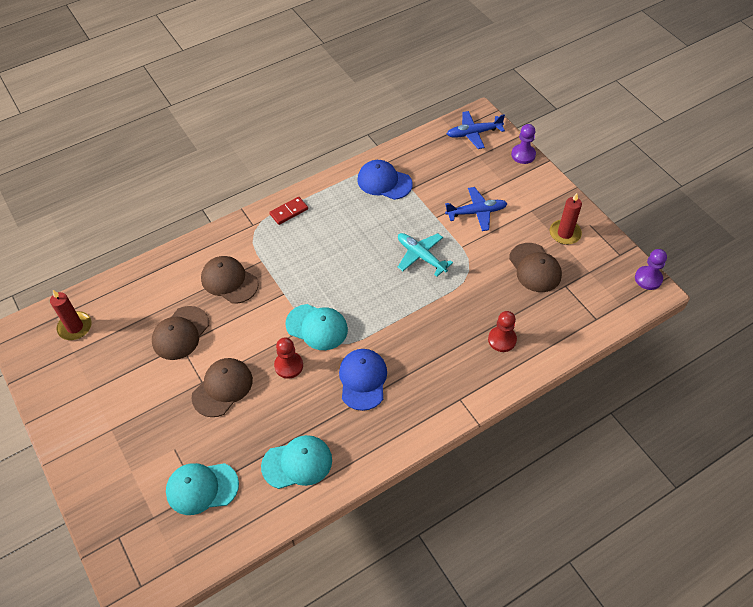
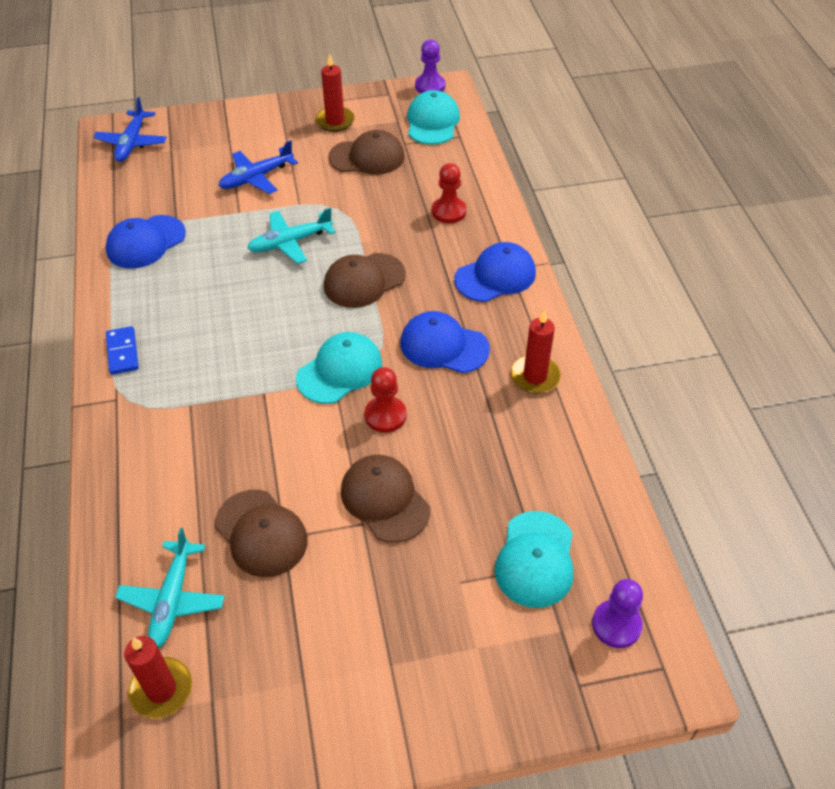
camera: 70 degrees left, 5 degrees down
(128, 309) = (172, 599): none -> turquoise plane
(229, 281) = (202, 451): brown cap -> brown cap (364, 280)
(289, 212) = (123, 352): red domino -> blue domino
(297, 463) = (536, 442): turquoise cap -> turquoise cap (432, 122)
(356, 446) = (535, 376): none -> red candle
(446, 392) = (495, 276): none -> blue cap
(476, 212) = (257, 177): blue plane -> blue plane turned 135 degrees counterclockwise
(523, 155) = (199, 115): purple pawn -> purple pawn (616, 625)

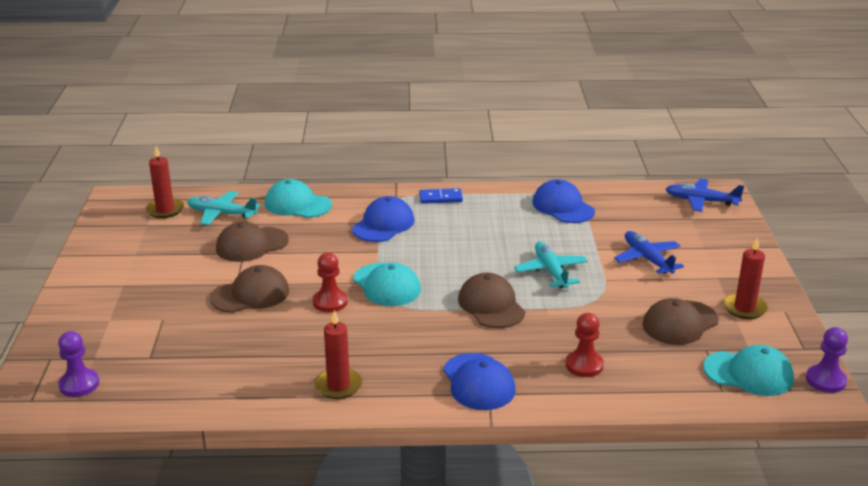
camera: 100 degrees right, 20 degrees down
(367, 157) = (680, 323): brown cap -> brown cap turned 45 degrees clockwise
(444, 346) = (395, 339): blue cap -> blue cap (383, 224)
(535, 559) = (157, 355): turquoise cap -> turquoise cap (297, 204)

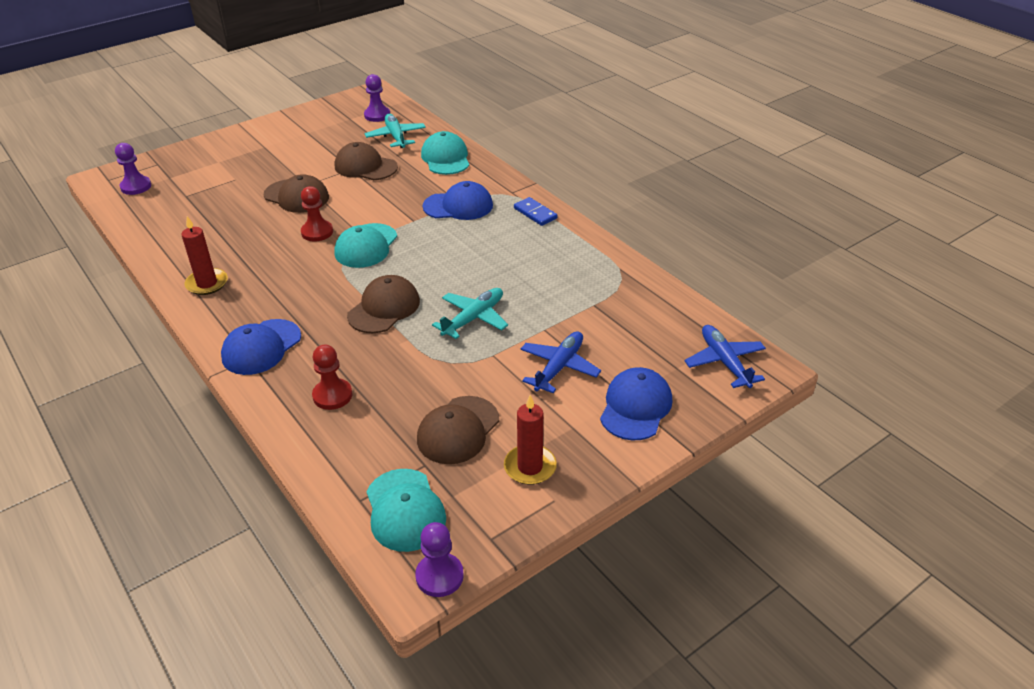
camera: 55 degrees right, 10 degrees up
(165, 210) = (377, 115): red candle -> purple pawn
(563, 207) = (600, 281): blue cap -> blue cap (636, 407)
(680, 323) = (458, 430): brown cap -> brown cap turned 75 degrees counterclockwise

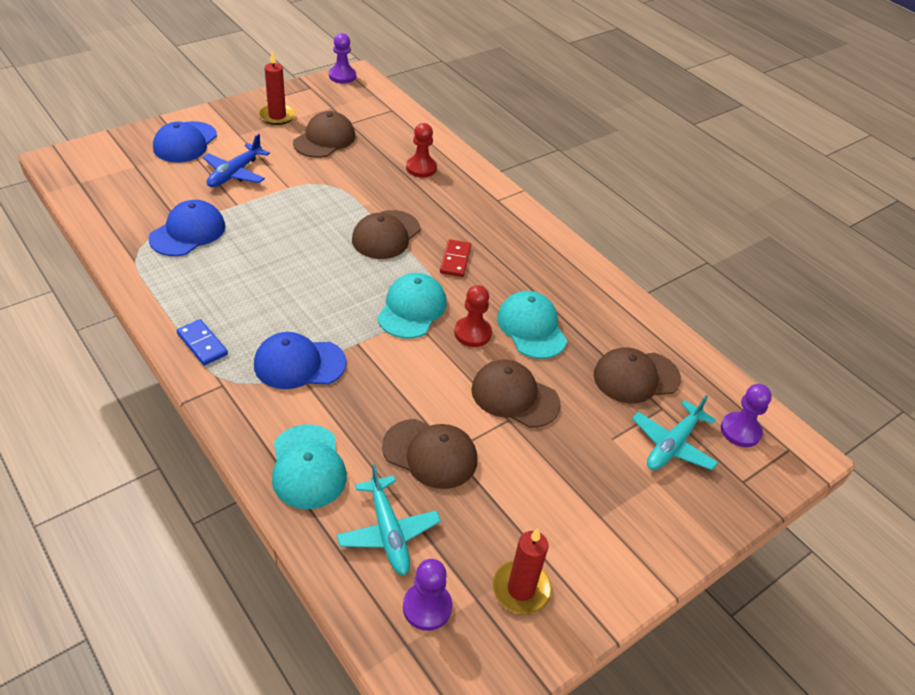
camera: 175 degrees right, 5 degrees up
(194, 212) = (636, 377): none -> brown cap
(207, 283) = (568, 274): red candle -> red candle (521, 589)
(261, 347) = (490, 208): blue cap -> blue cap (188, 232)
(317, 289) = (455, 260): none -> red domino
(405, 510) = (363, 103): turquoise cap -> turquoise cap (531, 328)
(473, 318) = (301, 219): turquoise plane -> turquoise plane (672, 444)
(725, 362) = (91, 166): blue plane -> none

